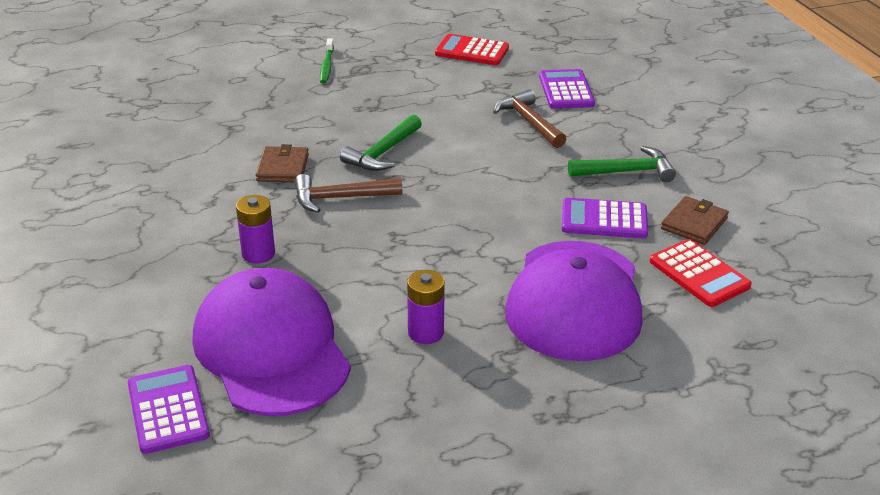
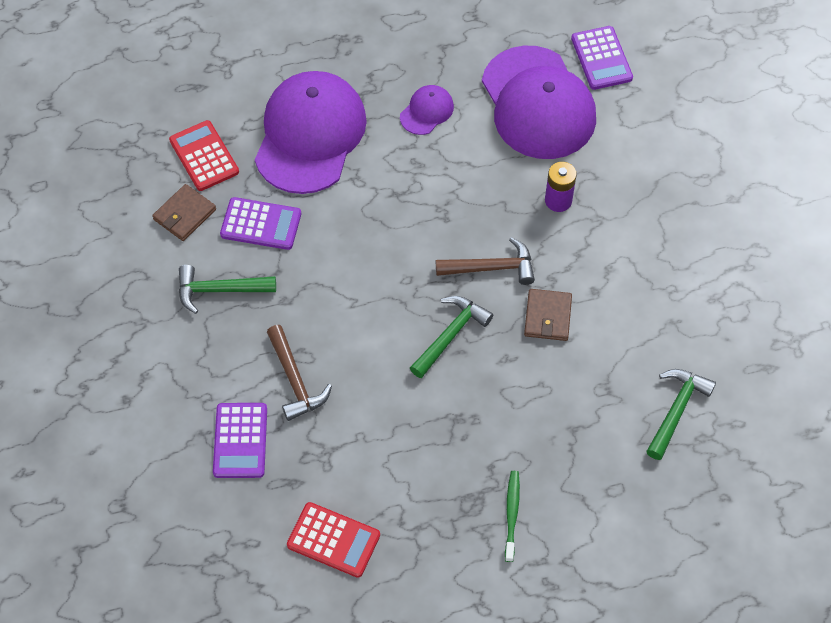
camera: 175 degrees left, 25 degrees up
(168, 118) = (676, 410): none -> green hammer
(426, 332) = (426, 111): purple battery -> purple cap

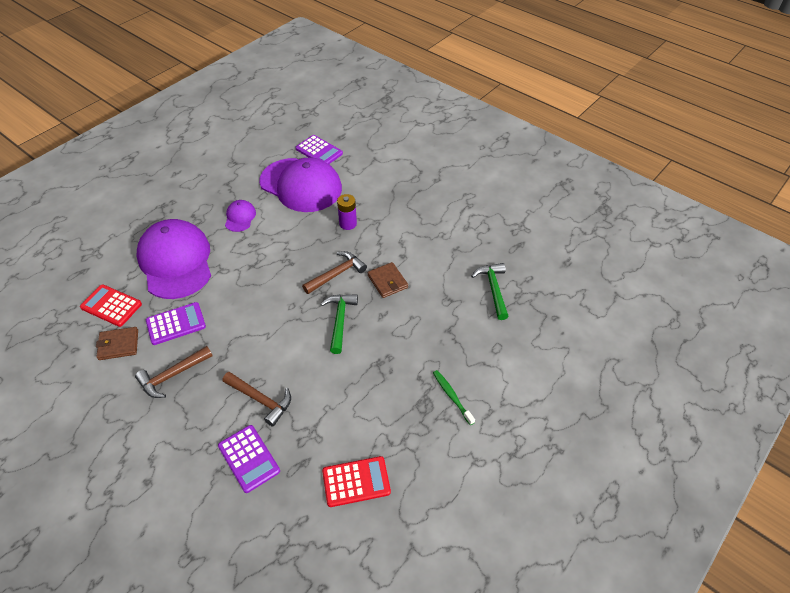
camera: 35 degrees left, 10 degrees down
(184, 214) = (118, 345): brown wallet -> brown wallet turned 75 degrees clockwise
(220, 290) = (172, 375): green hammer -> brown hammer

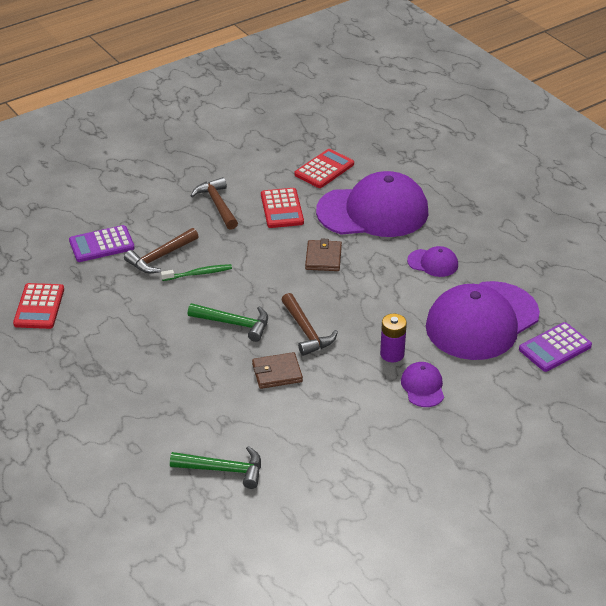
camera: 105 degrees right, 10 degrees down
(118, 345) = (271, 174): brown wallet -> brown wallet (323, 258)
(176, 324) = (282, 209): purple calculator -> red calculator
(375, 204) = (423, 387): none -> purple cap
(452, 396) = (91, 393): green toothbrush -> green toothbrush (198, 273)

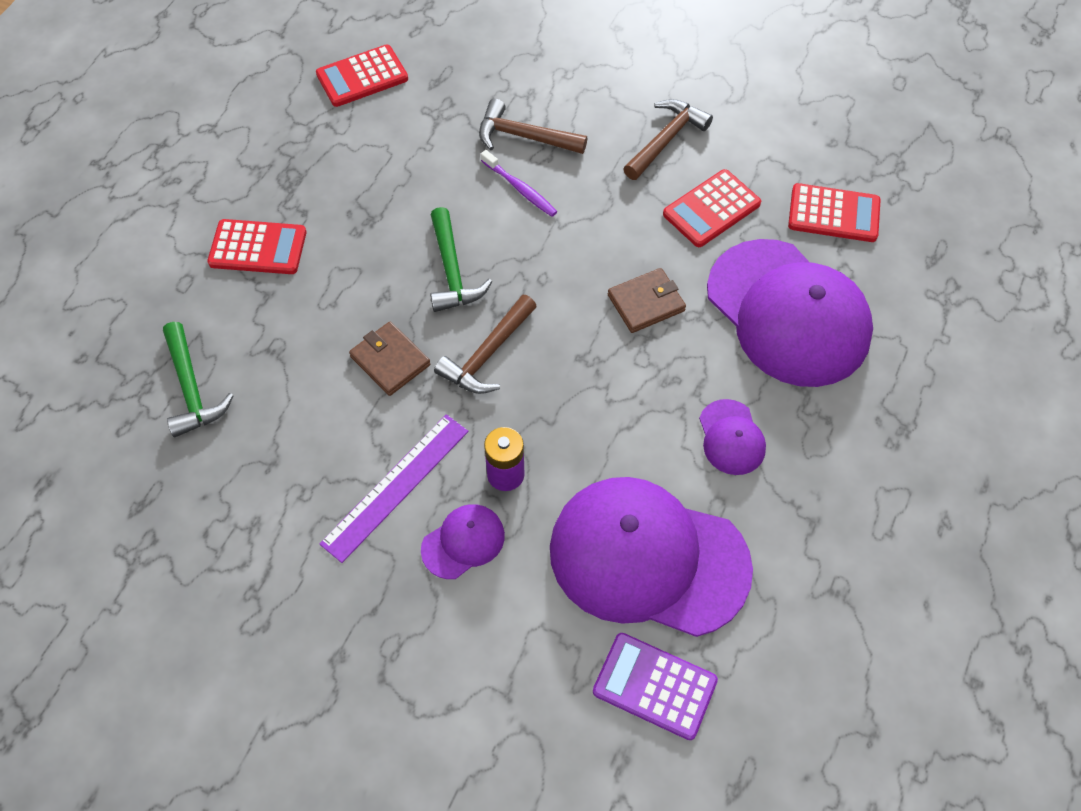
camera: 60 degrees right, 20 degrees up
(101, 244) = (506, 72): purple calculator -> none
(137, 403) = (258, 248): none -> red calculator
(198, 273) = (520, 189): green toothbrush -> purple toothbrush
(366, 401) = (395, 486): none -> purple ruler

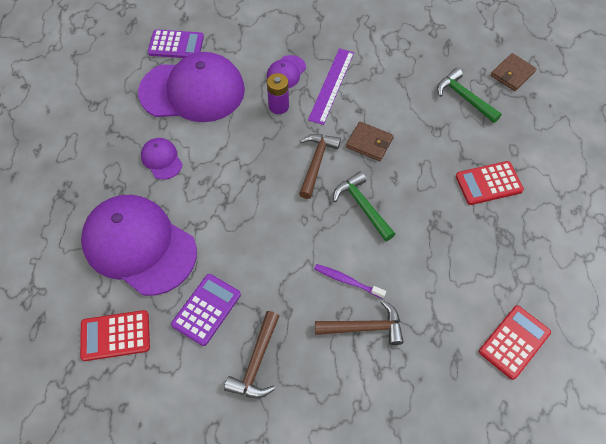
camera: 160 degrees right, 0 degrees up
(646, 303) = (233, 224): brown wallet -> brown wallet (512, 74)
(711, 209) = (206, 309): red calculator -> purple calculator

